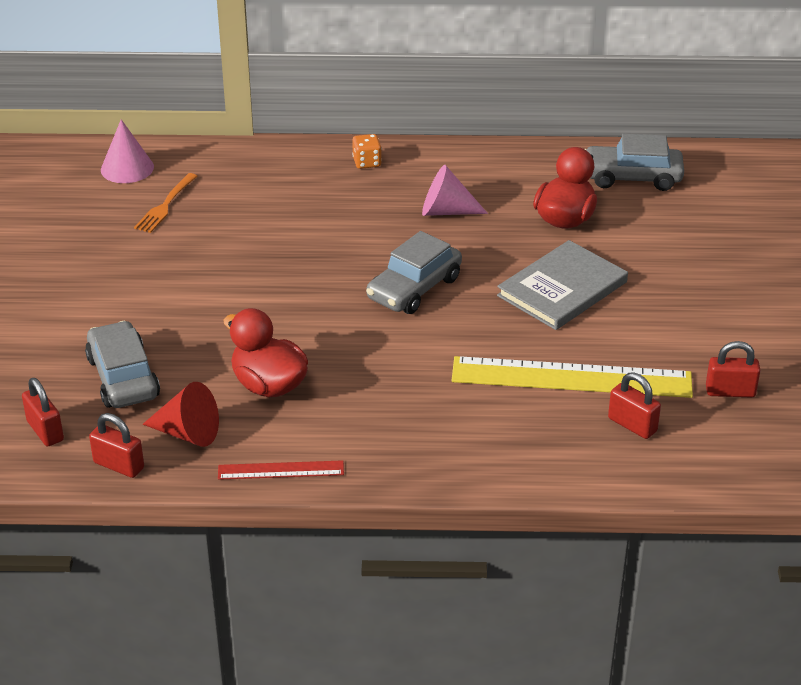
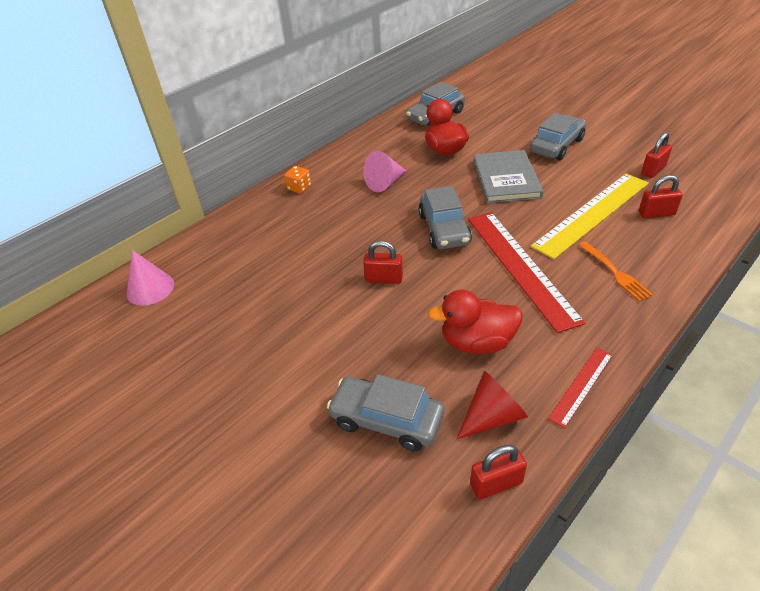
camera: 45 degrees left, 5 degrees up
(45, 431) = (405, 513): red padlock -> red padlock (384, 279)
(166, 205) = (217, 291): orange fork -> orange fork (614, 272)
(412, 365) = (520, 266): none -> red ruler
(688, 296) = (556, 145): none -> grey car

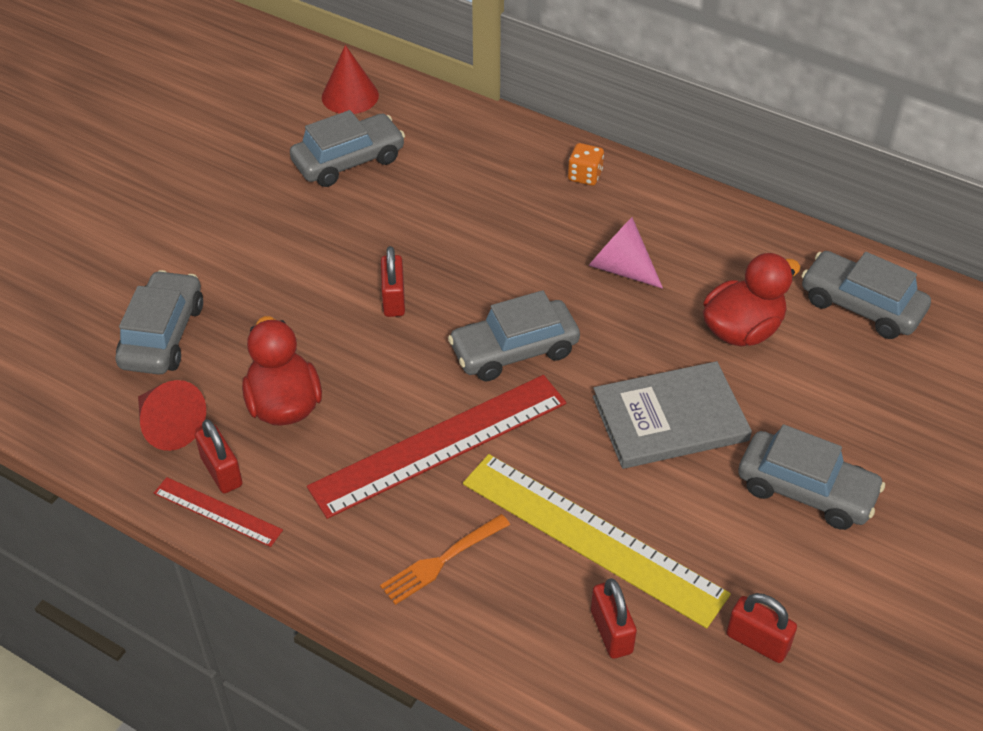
camera: 75 degrees right, 5 degrees up
(150, 288) = (350, 96): pink cone -> red cone
(226, 293) = (348, 161): none -> grey car
(496, 484) = (82, 434): red padlock -> red padlock (222, 472)

